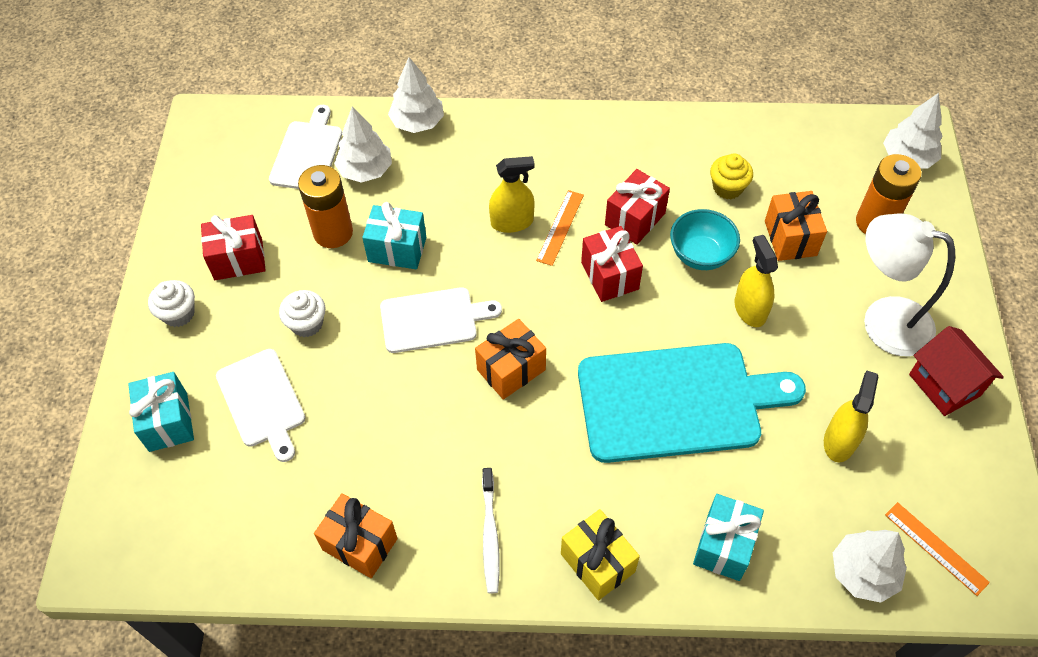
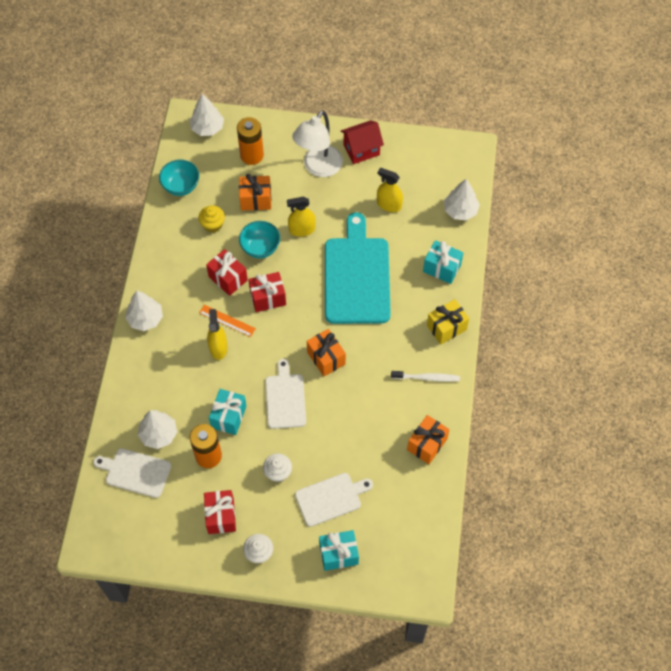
camera: 85 degrees left, 5 degrees up
(417, 122) = (122, 399): white tree -> white tree (145, 319)
(786, 140) = (181, 186): none -> turquoise bowl
(936, 548) = (450, 177): orange ruler -> none

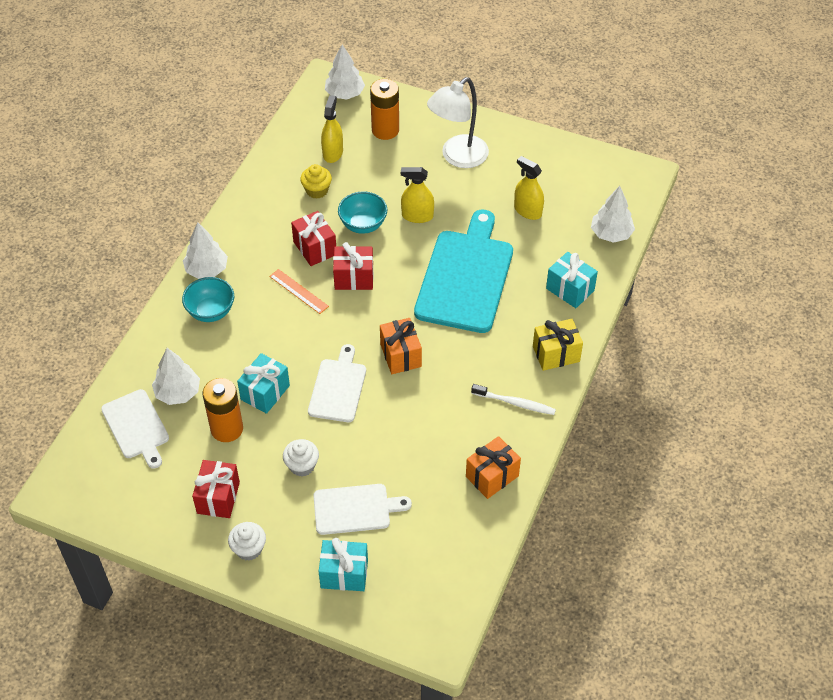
camera: 15 degrees right, 10 degrees down
(135, 472) = (136, 427): white cutting board -> white cutting board turned 150 degrees counterclockwise
(181, 186) = (295, 145): turquoise bowl -> turquoise bowl (211, 311)
(218, 347) = (278, 317): yellow spray bottle -> yellow spray bottle (332, 153)
(256, 200) = (374, 175): orange gift -> none
(361, 150) = (513, 149): red house -> none

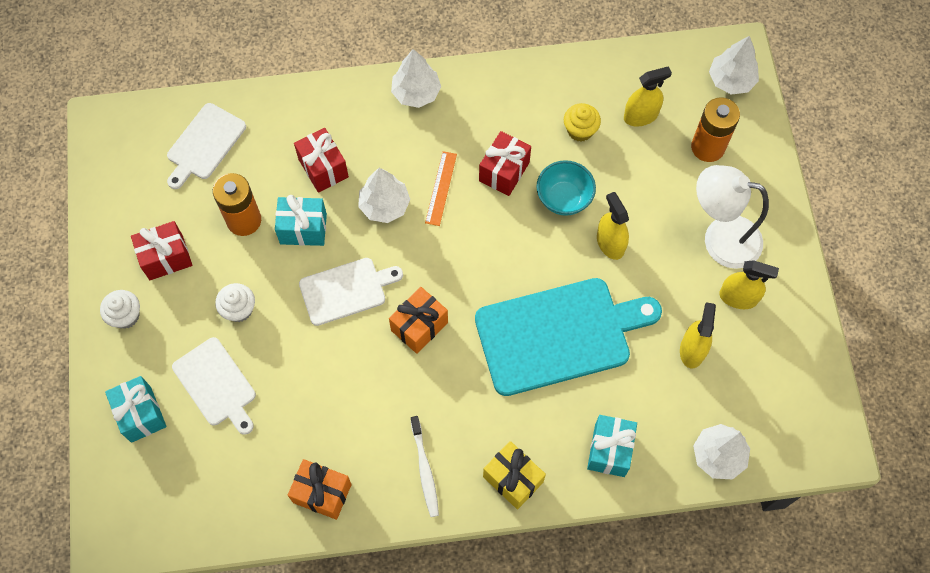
camera: 60 degrees right, 15 degrees up
(178, 393) = (260, 155): white tree -> white tree (384, 205)
(211, 311) = (369, 126): turquoise bowl -> none
(354, 278) = (489, 228): red gift -> red gift (323, 168)
(507, 169) = (738, 297): none -> yellow spray bottle

